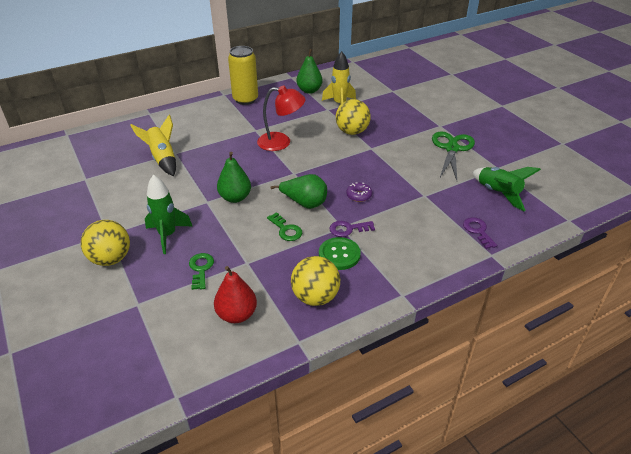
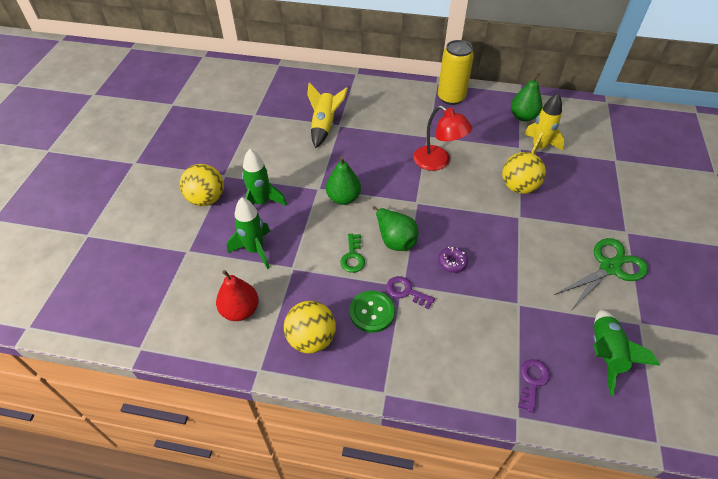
camera: 40 degrees right, 10 degrees up
(201, 269) = (255, 250): green key -> green rocket

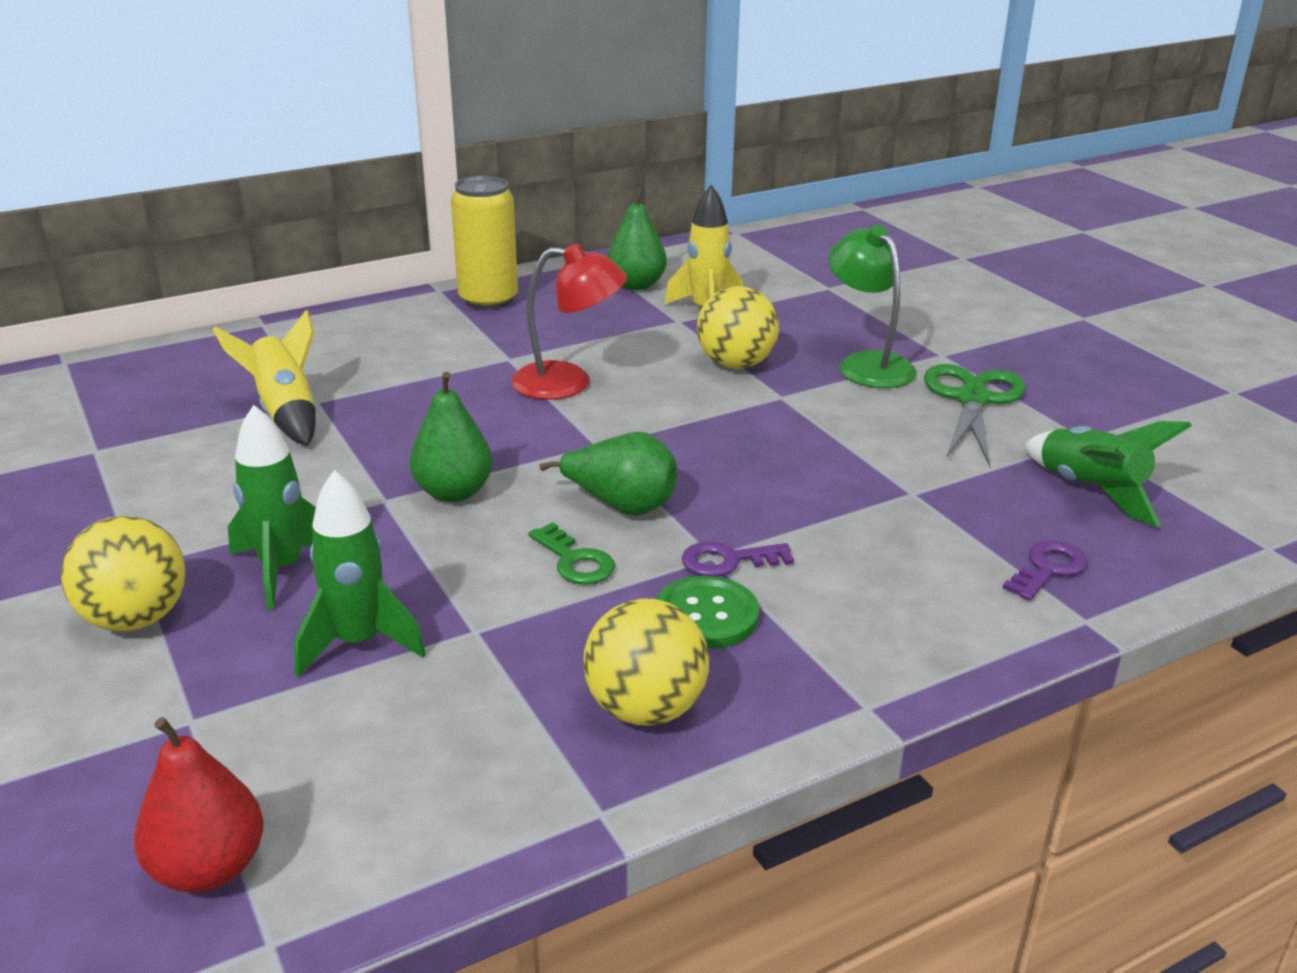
camera: 40 degrees left, 20 degrees down
(240, 310) = (443, 747): red pear -> red pear (208, 868)
(452, 262) = (753, 491): purple donut -> none
(532, 381) = (1048, 569): purple key -> purple key turned 60 degrees clockwise
(581, 218) = (867, 364): none -> green lamp

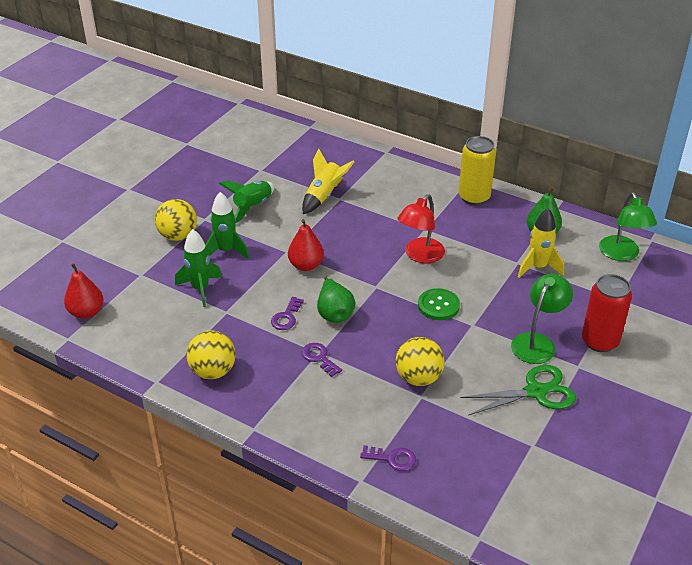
camera: 60 degrees right, 10 degrees up
(453, 492) = (306, 265): green pear -> red pear
(568, 383) = (420, 256): red lamp -> red lamp turned 60 degrees clockwise
(575, 561) = (286, 317): green key -> purple key
(706, 615) = (278, 365): green button -> green button (438, 305)
(736, 364) = (490, 298): yellow ball -> yellow ball (418, 378)
(744, 256) = (622, 254): none -> green lamp
(904, 325) = (599, 341): none -> red can
(1090, 491) = (478, 458): green rocket -> green rocket (252, 207)

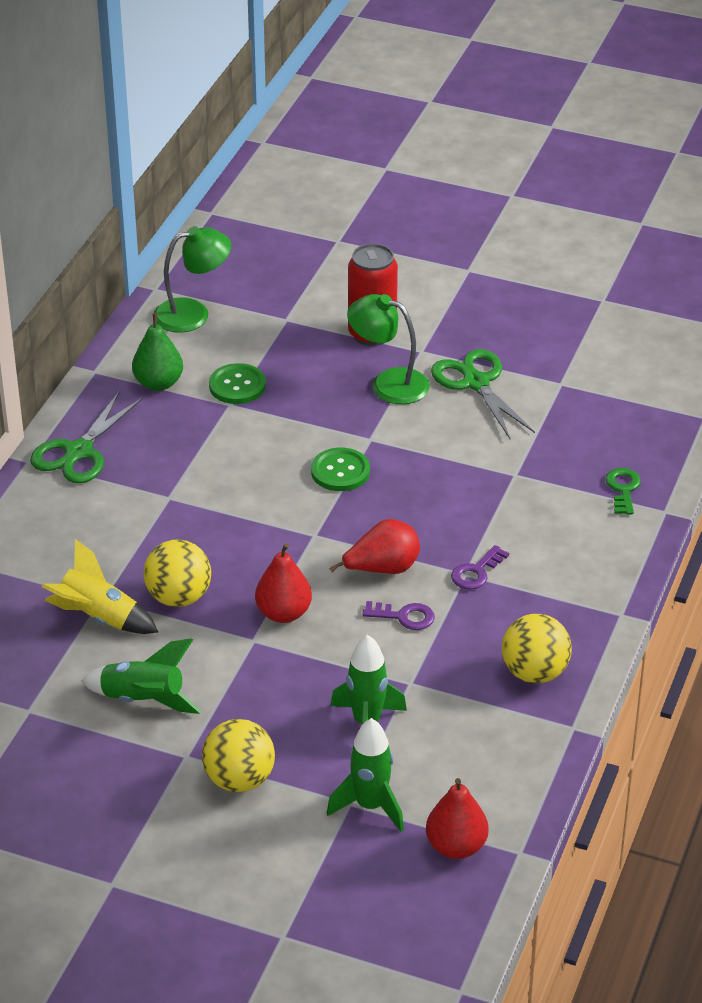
camera: 100 degrees left, 0 degrees up
(226, 251) = (267, 711): green rocket -> green rocket (370, 806)
(334, 313) = (382, 569): green pear -> red pear
(392, 459) = (623, 489): purple key -> green key
(418, 378) = (484, 479): yellow ball -> yellow ball (179, 597)
(420, 256) = (234, 497): red lamp -> none
(474, 197) = (78, 452): yellow can -> green scissors
(537, 267) = (237, 386): yellow rocket -> green button

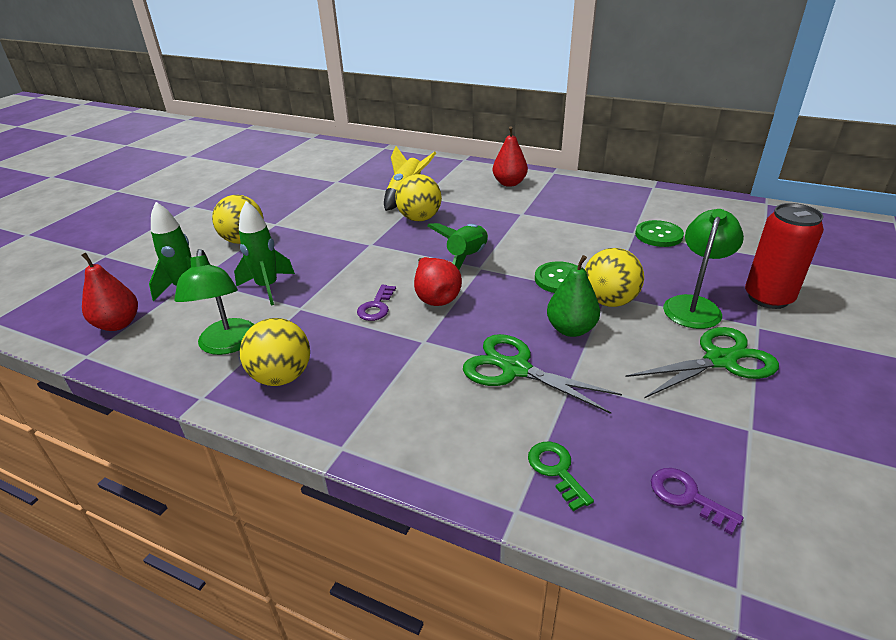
camera: 95 degrees right, 5 degrees down
(78, 452) = (565, 185): green scissors -> green scissors (515, 369)
(143, 700) = (329, 210): green rocket -> green rocket (467, 259)
(158, 383) = (649, 207): green pear -> green pear (571, 329)
(193, 313) = (743, 217): green lamp -> green lamp (227, 345)
(283, 613) = (394, 255): red pear -> red pear (509, 183)
(383, 439) = (609, 301): none -> yellow ball
(476, 572) = (424, 347): purple key -> purple key (687, 497)
(623, 489) = (556, 470): green key -> green key turned 120 degrees counterclockwise

